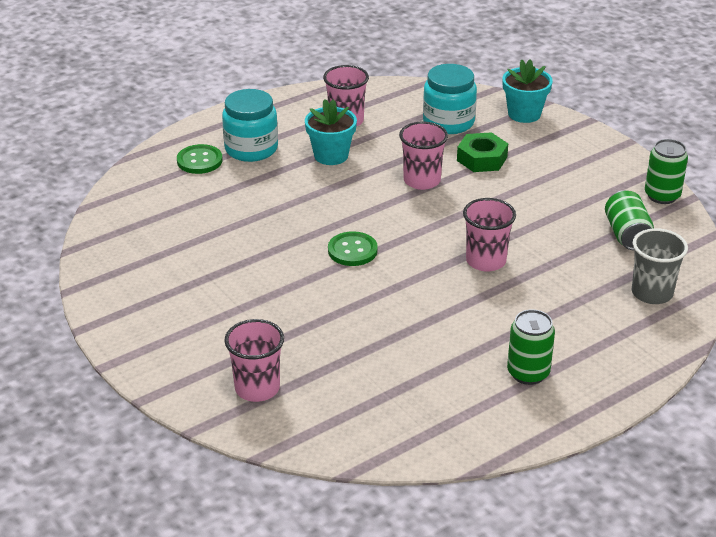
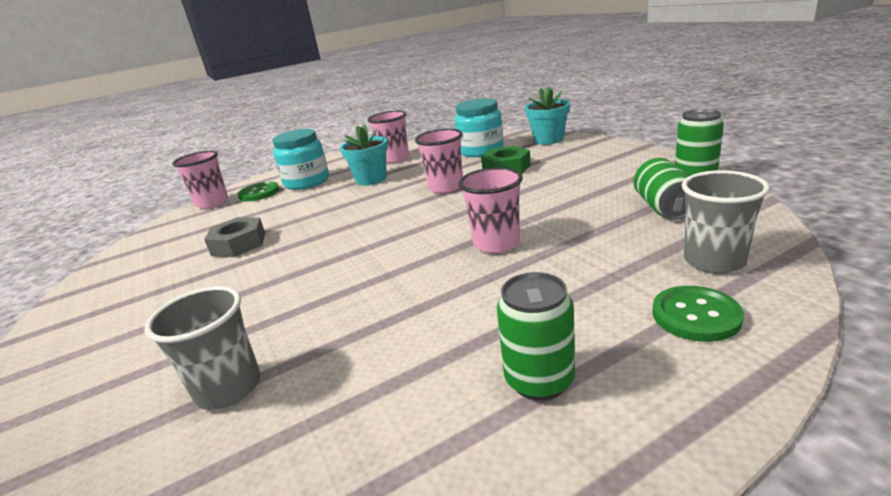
camera: 10 degrees right, 10 degrees down
(229, 238) = (239, 244): none -> grey nut
(257, 388) = (130, 417): pink cup -> pink cup (212, 203)
(317, 372) = (229, 388): none -> grey cup
(352, 250) = (353, 245): green button -> green button (696, 315)

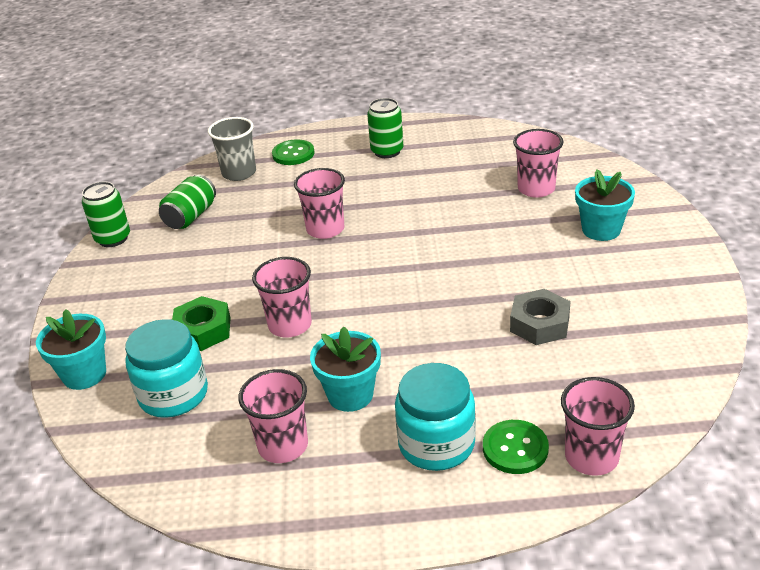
camera: 155 degrees left, 10 degrees up
(143, 349) = (601, 230): none -> turquoise flower pot
(229, 388) = (536, 189): grey cup -> pink cup

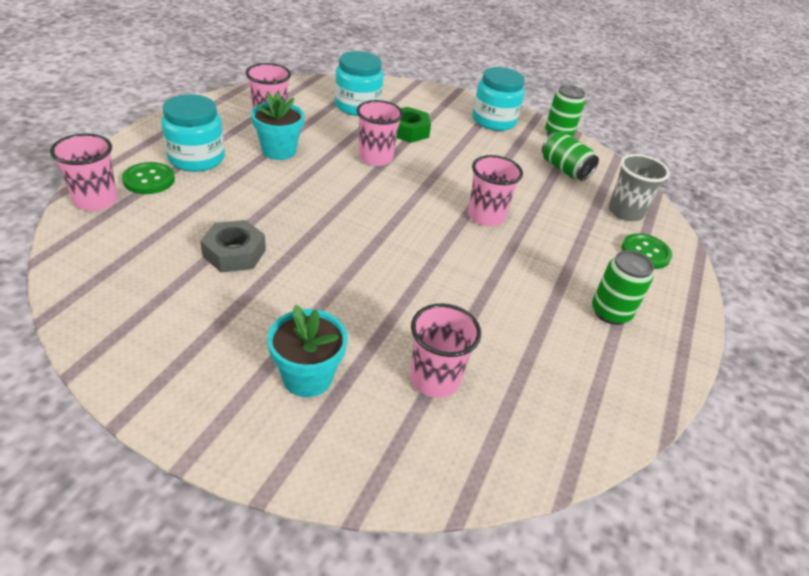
camera: 110 degrees right, 5 degrees up
(84, 374) = (409, 91): turquoise flower pot -> none
(116, 285) = (493, 121): none -> turquoise jar

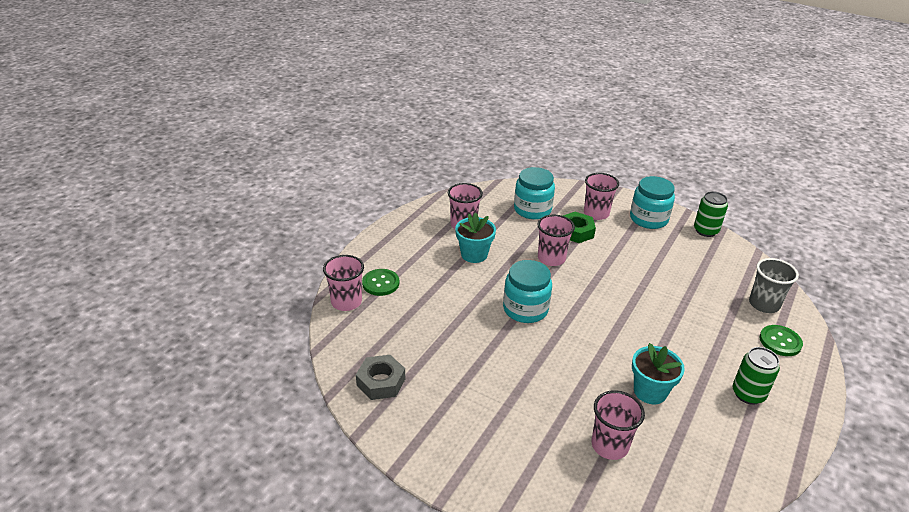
camera: 10 degrees right, 5 degrees down
(196, 158) = (412, 263): turquoise jar -> turquoise jar (525, 309)
(234, 253) = (452, 344): grey nut -> grey nut (381, 382)
(307, 377) = (517, 442): turquoise flower pot -> turquoise flower pot (650, 391)
(486, 216) = (644, 310): pink cup -> pink cup (596, 213)
(564, 169) = (711, 265): green can -> none

